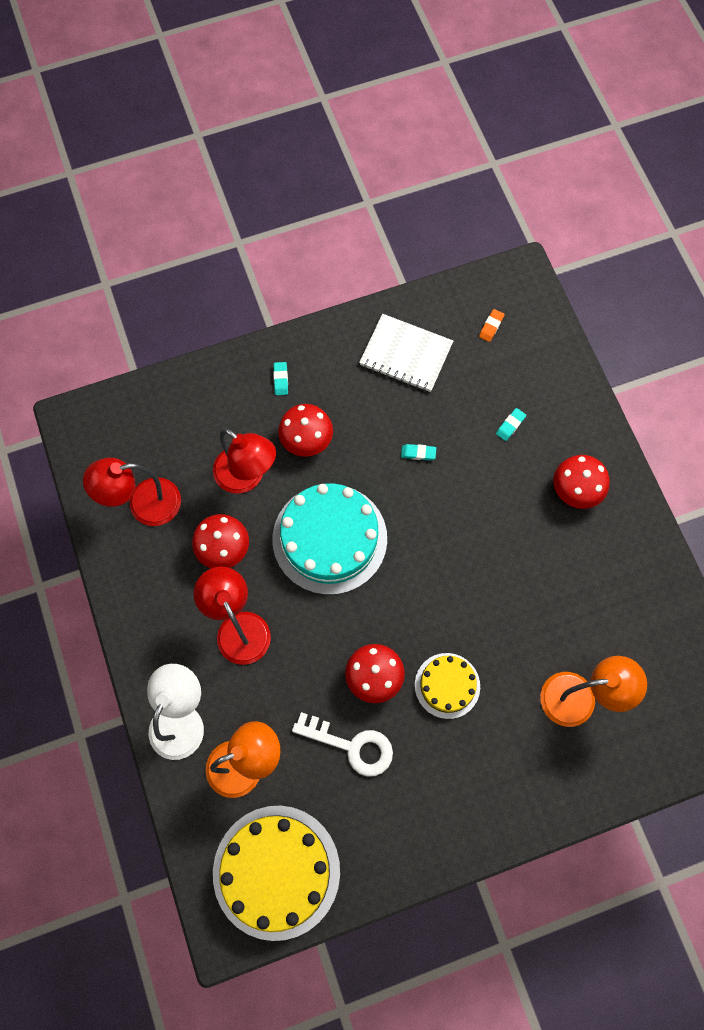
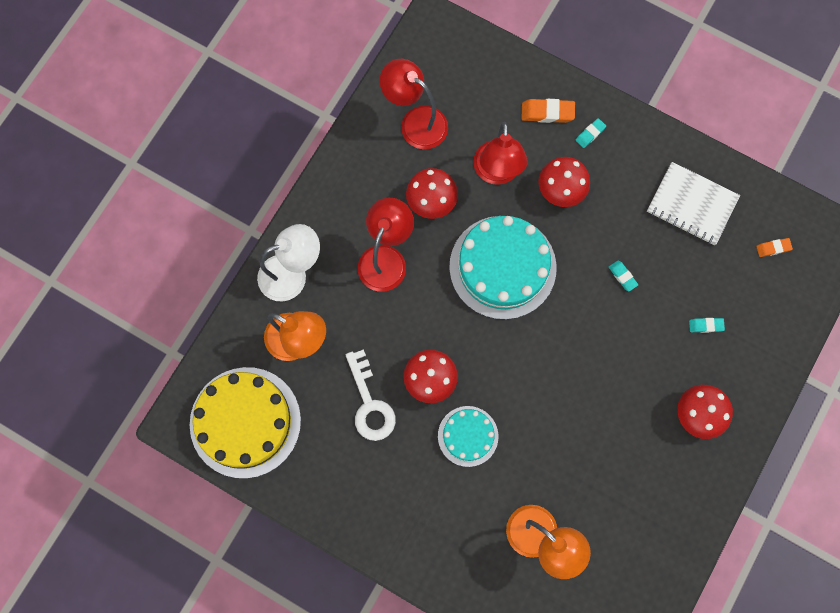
camera: 50 degrees right, 5 degrees up
(233, 396) = (547, 112): none -> orange eraser
(406, 355) = (691, 205): white notebook -> white notebook turned 45 degrees counterclockwise
(447, 685) = (468, 436): yellow cake -> turquoise cake

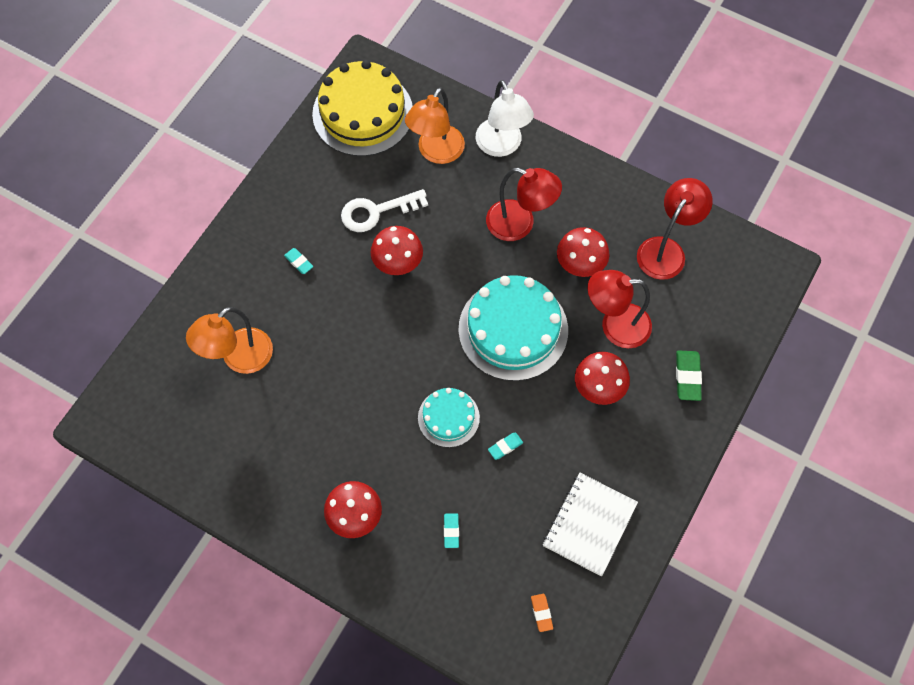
camera: 90 degrees right, 10 degrees down
(468, 436) = (342, 295): turquoise cake -> turquoise cake (448, 417)
(547, 112) = (687, 377): orange eraser -> green eraser
(590, 134) = (666, 420): turquoise eraser -> turquoise eraser (299, 262)

